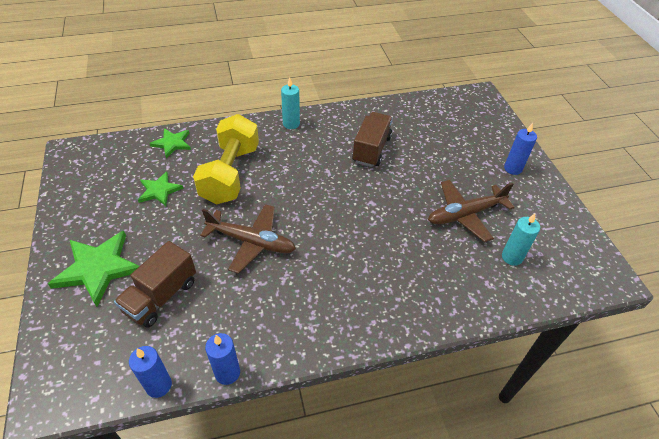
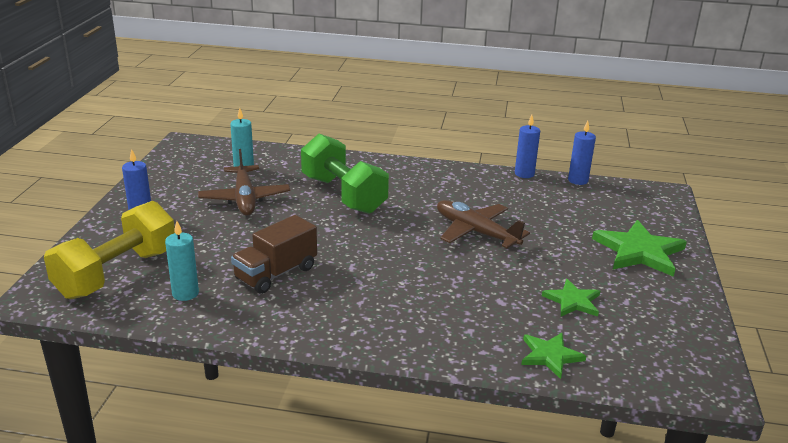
camera: 155 degrees left, 20 degrees down
(161, 296) = (574, 220): brown truck -> none
(230, 174) = (475, 295): yellow dumbbell -> yellow dumbbell (117, 273)
(291, 124) = (357, 334): turquoise candle -> turquoise candle (185, 293)
(392, 251) = (343, 194): none -> green dumbbell
(465, 214) = (244, 198): brown plane -> brown plane turned 75 degrees clockwise

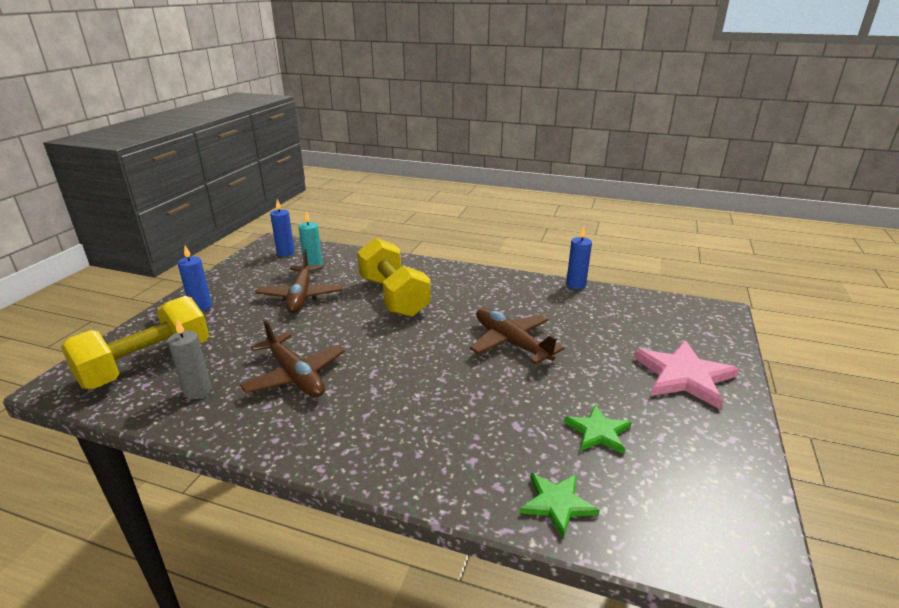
camera: 10 degrees right, 0 degrees up
(185, 293) = (198, 391): turquoise candle -> grey candle
(276, 273) = (295, 375): brown truck -> brown plane
(343, 194) = (393, 297): green dumbbell -> yellow dumbbell
(578, 180) = (629, 294): blue candle -> blue candle (286, 252)
(639, 251) = (684, 376): green star -> pink star

